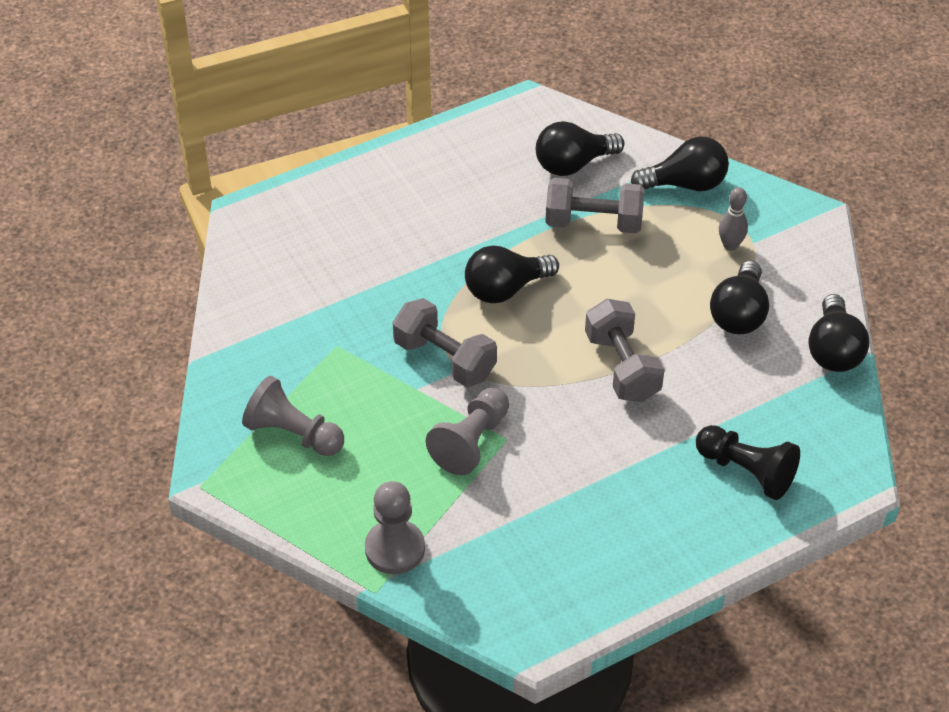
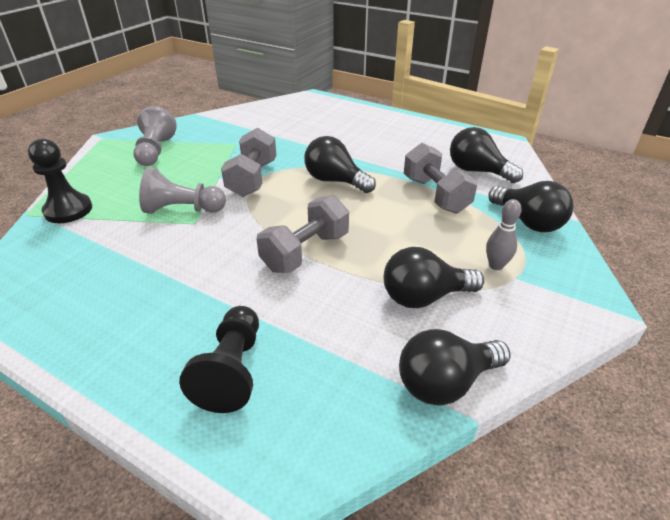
camera: 60 degrees right, 10 degrees down
(395, 549) = (68, 210): grey pawn -> black pawn

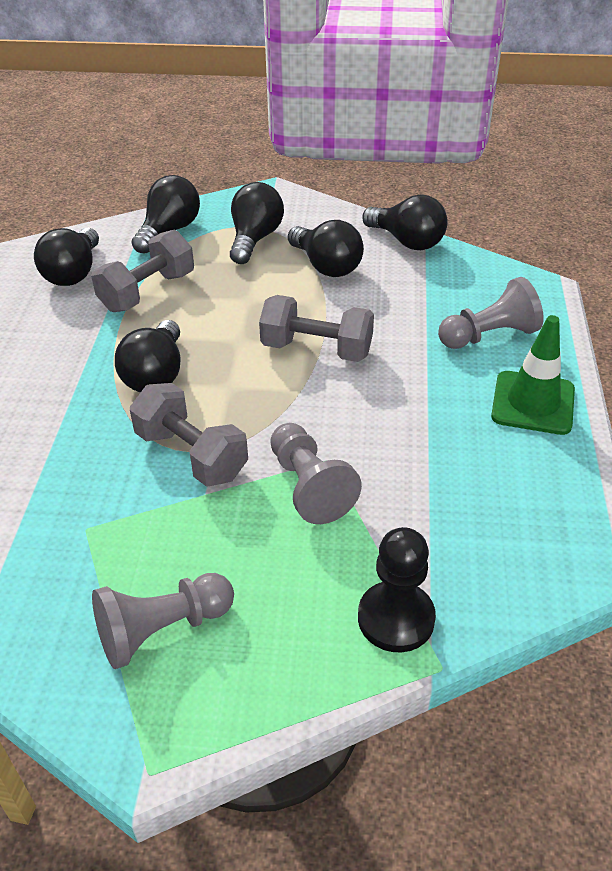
camera: 115 degrees left, 5 degrees up
(125, 352) = (533, 403): none -> green traffic cone
(232, 370) = (489, 335): black pawn -> grey pawn
(252, 178) = (191, 455): grey dumbbell -> grey dumbbell turned 60 degrees clockwise
(496, 265) = (255, 239): grey bowling pin -> black light bulb

